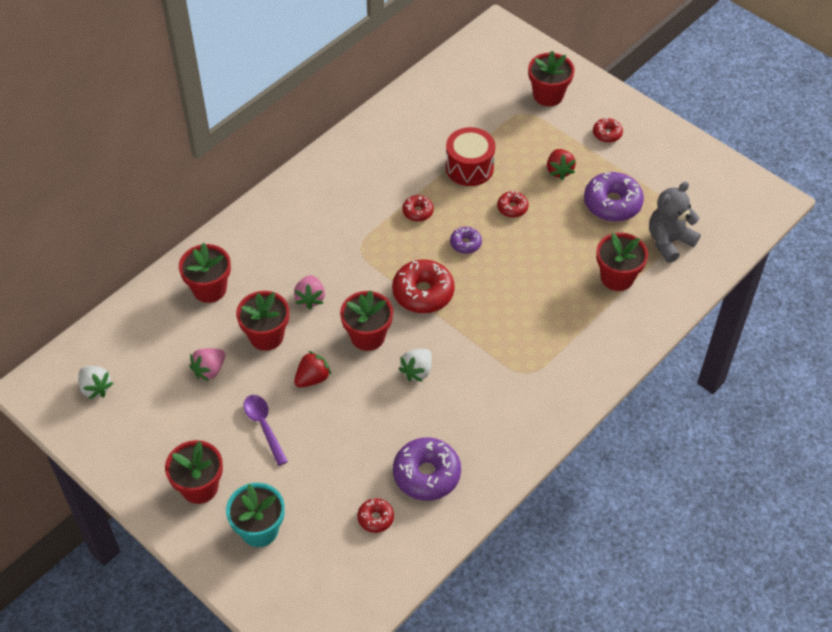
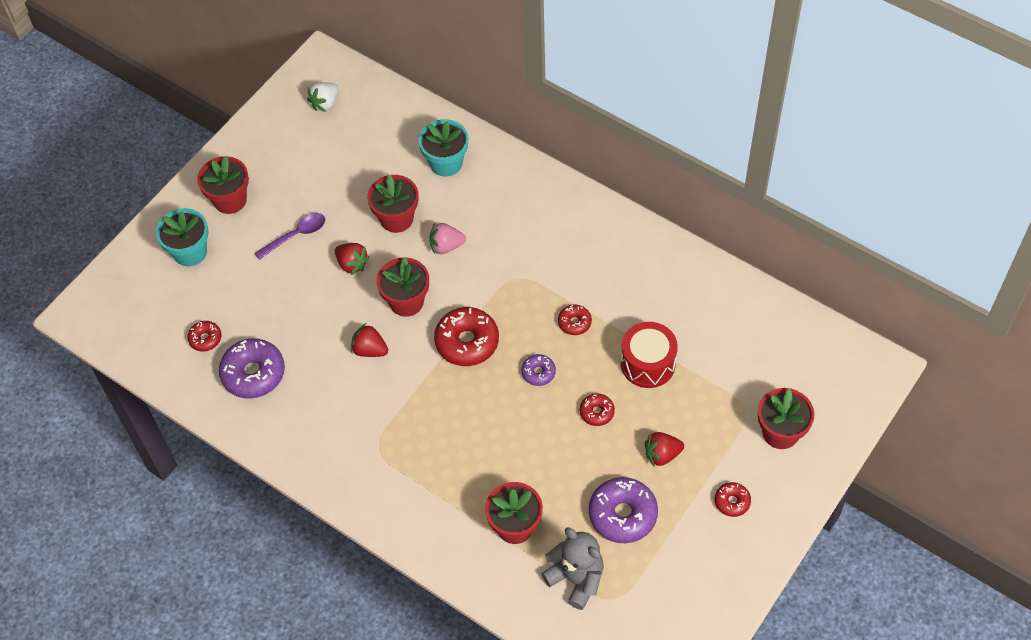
camera: 85 degrees right, 5 degrees up
(209, 289) = (446, 163): red flower pot -> turquoise flower pot
(209, 370) = (353, 182): pink strawberry -> none
(417, 371) = (370, 350): white strawberry -> red strawberry

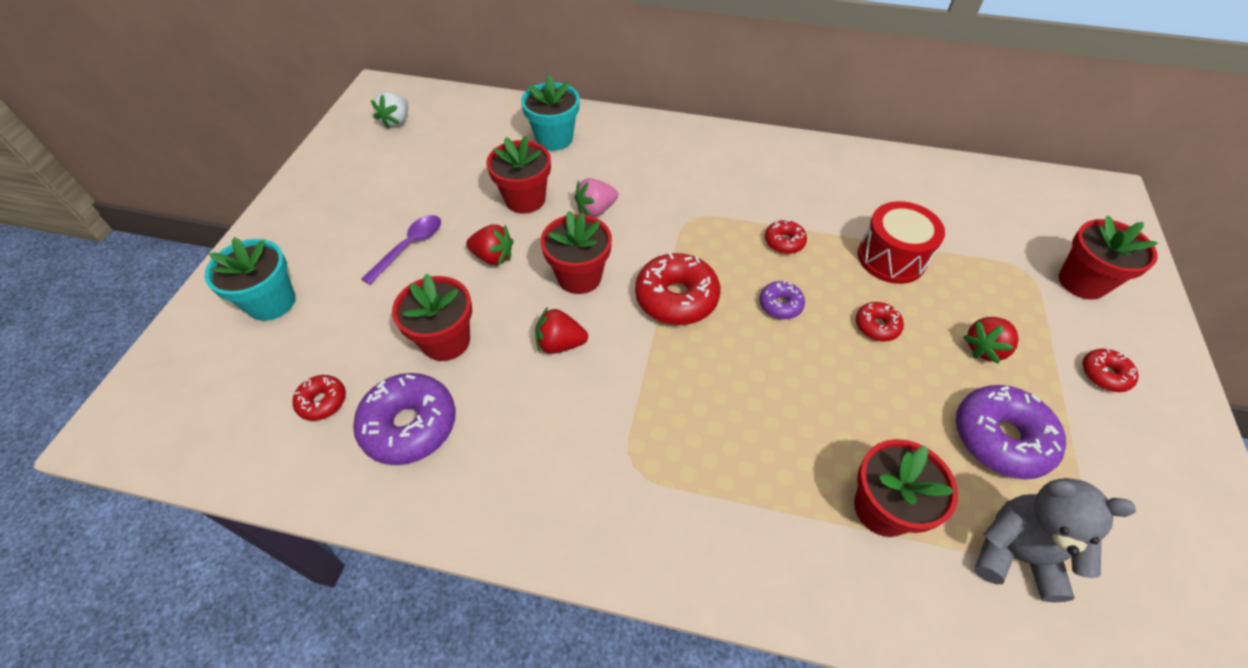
camera: 25 degrees left, 5 degrees down
(230, 200) = (311, 233): red flower pot -> red flower pot (446, 341)

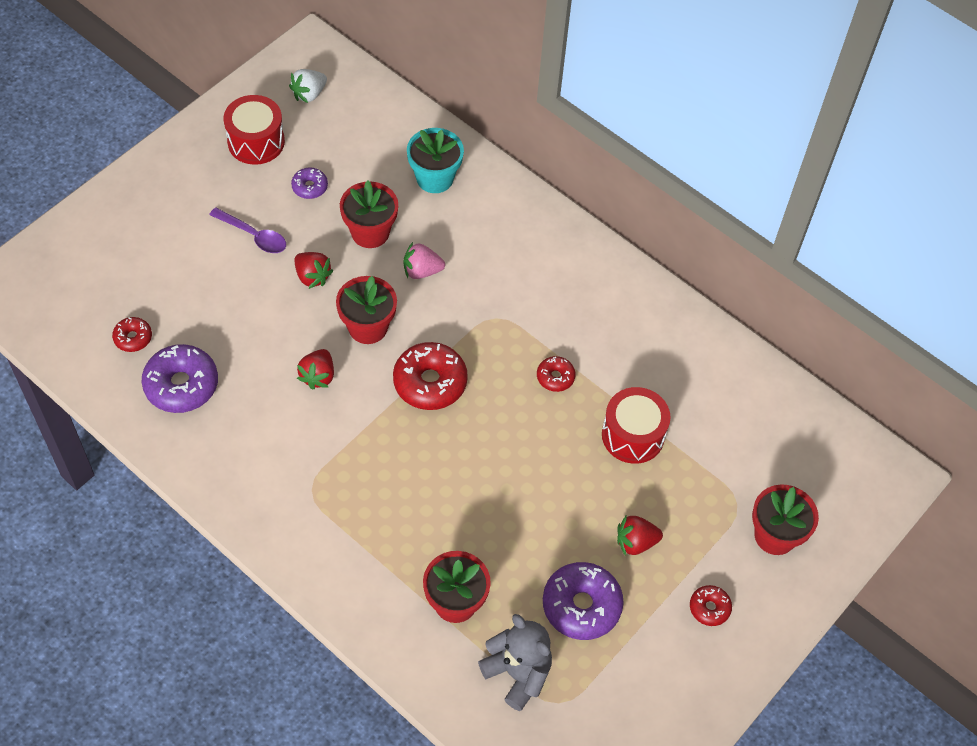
camera: 25 degrees right, 5 degrees up
(271, 302) = (131, 238): turquoise flower pot -> none
(366, 172) = (256, 142): none -> red drum
(409, 247) = (254, 236): purple spoon -> purple spoon turned 60 degrees clockwise
(446, 341) = (238, 332): red flower pot -> none
(560, 344) = (318, 376): red strawberry -> red strawberry turned 105 degrees counterclockwise
(780, 305) = (506, 428): purple donut -> purple donut (310, 187)
(876, 326) = (567, 483): red donut -> none

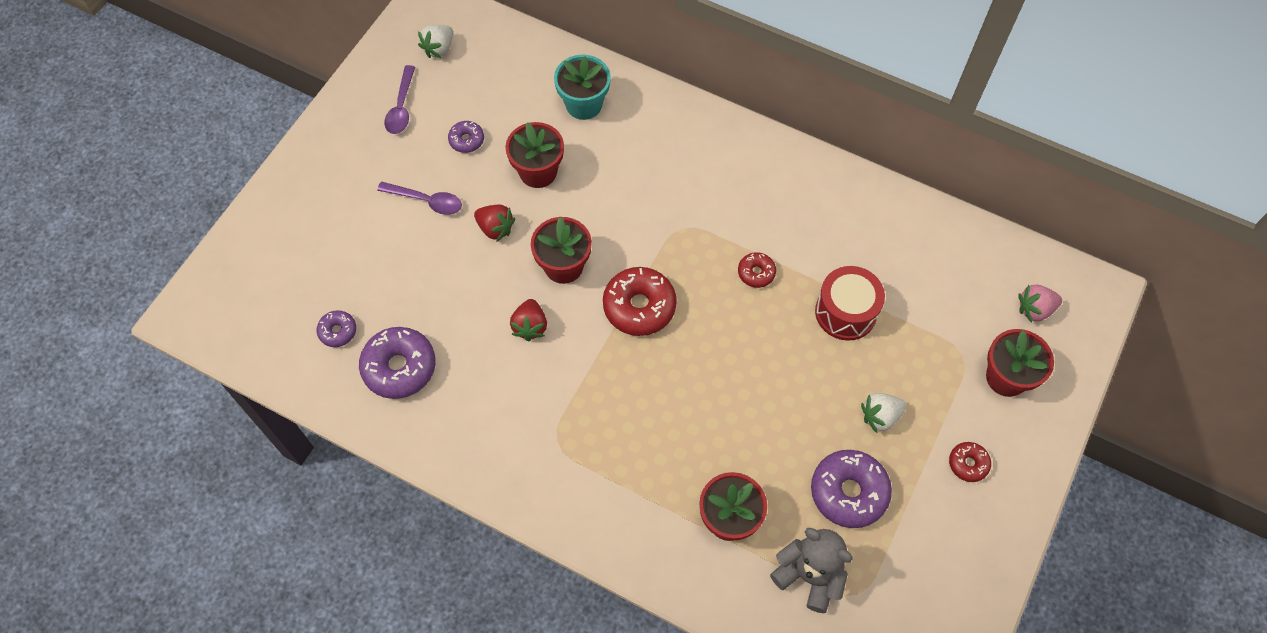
camera: 10 degrees left, 5 degrees up
(133, 338) = (338, 331): red donut -> purple donut
(256, 142) = (401, 107): red drum -> purple spoon
(422, 271) = (599, 198): pink strawberry -> pink strawberry (1035, 309)
(635, 542) = (880, 416): red strawberry -> white strawberry

